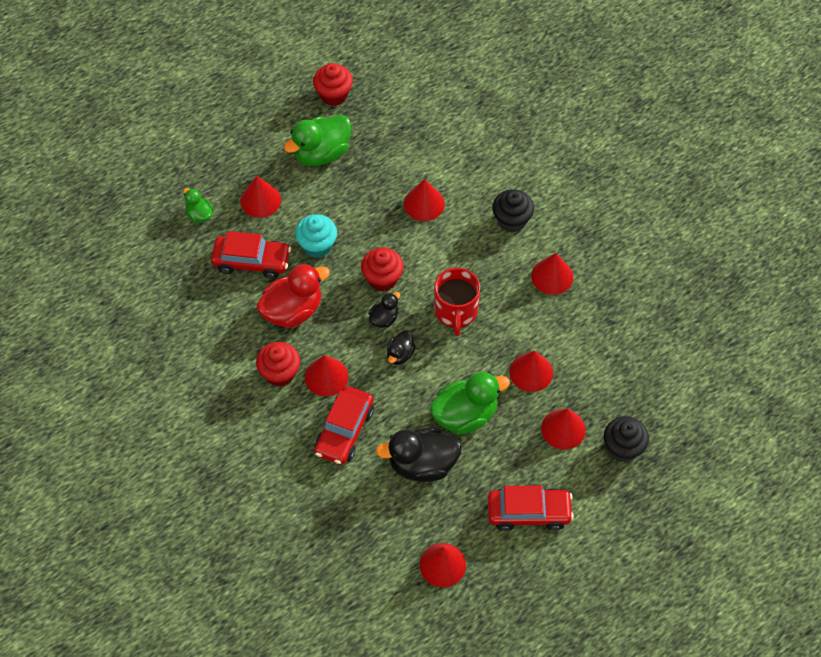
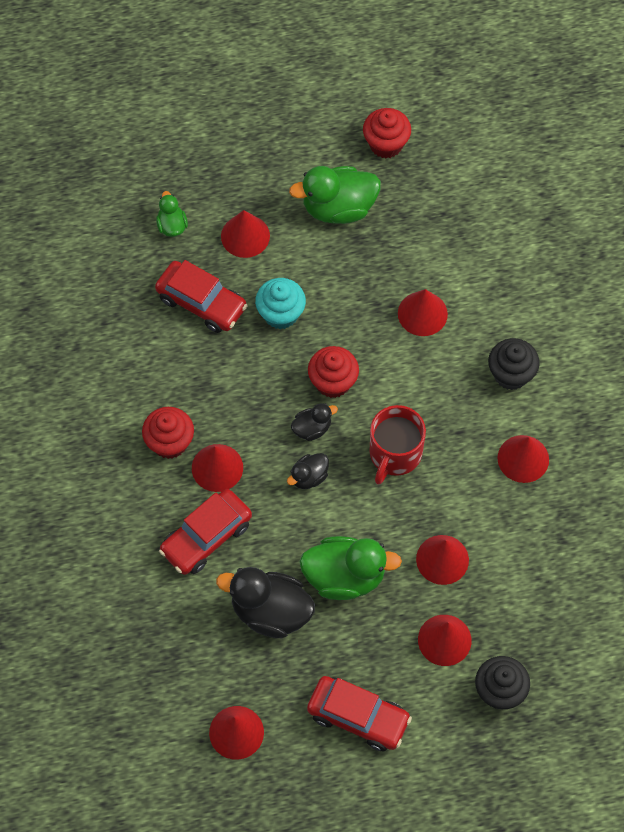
camera: 25 degrees right, 5 degrees up
(293, 310) = (218, 377): red duck -> none

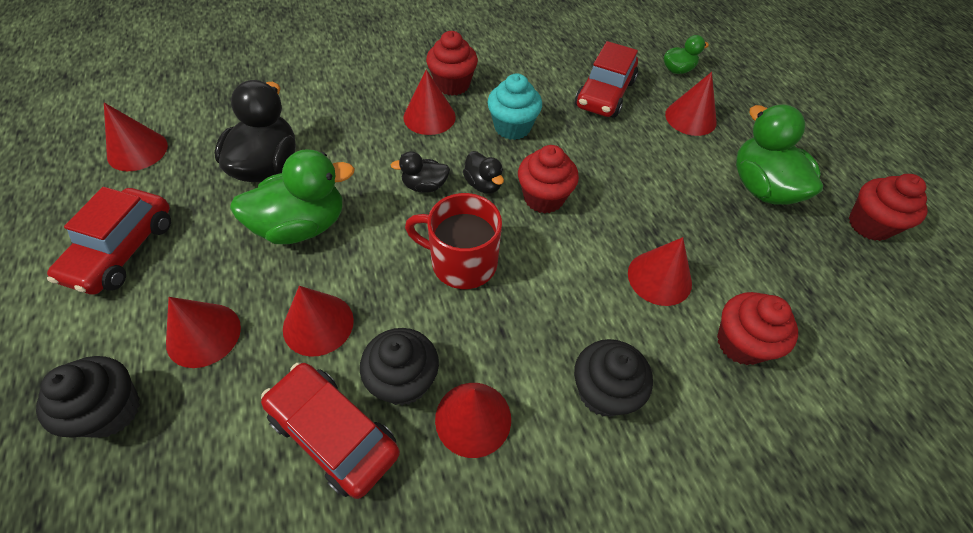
camera: 80 degrees right, 10 degrees down
(206, 537) = (354, 115): red car -> red car (334, 434)
(280, 314) = (612, 150): turquoise cupcake -> turquoise cupcake (512, 127)
(309, 477) = (424, 186): black duck -> black duck turned 45 degrees counterclockwise
(345, 577) = (302, 225): green duck -> green duck turned 105 degrees counterclockwise
(482, 276) = (740, 343): none -> red cupcake
(493, 501) = (403, 381): none -> black cupcake

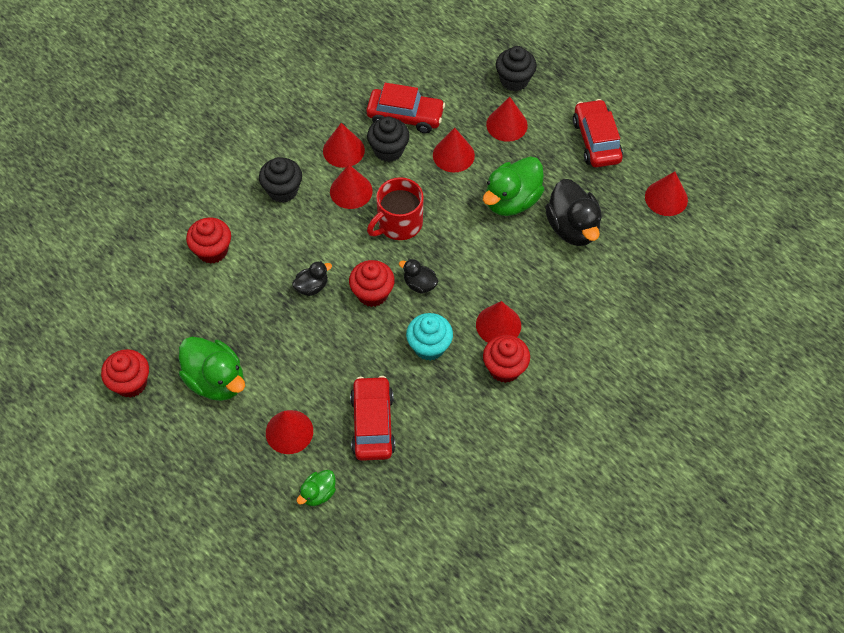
camera: 155 degrees right, 5 degrees up
(424, 186) = (458, 264): black duck -> black duck (312, 286)
(462, 262) = (399, 223): red mug -> red mug turned 150 degrees clockwise
(659, 278) = (272, 270): red cone -> red cone (351, 191)

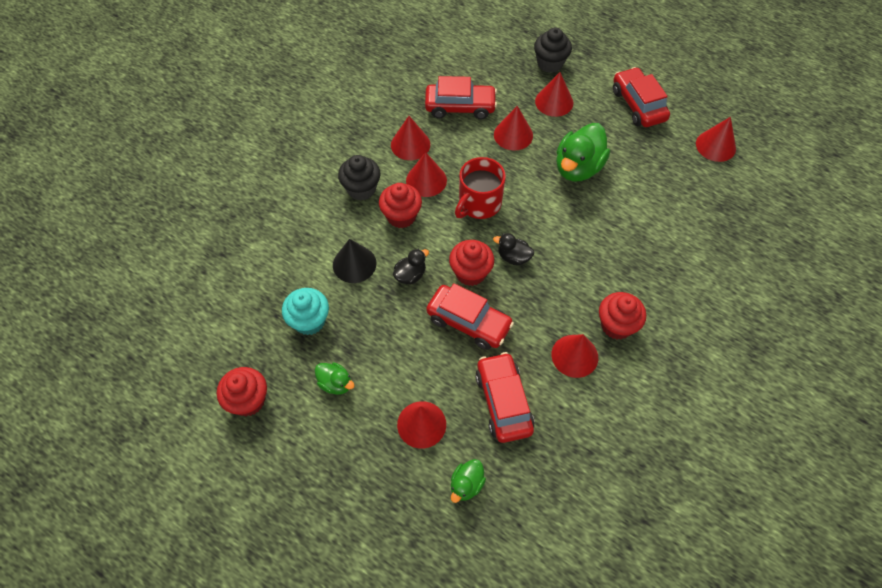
camera: 10 degrees left, 0 degrees up
(212, 250) = (305, 255): red cupcake -> red cupcake (401, 216)
(216, 380) = (335, 383): green duck -> green duck, size x0.52
(259, 267) = (354, 264): none -> black cone
(358, 342) = (469, 322): none -> red car
(388, 150) = (452, 139): black cupcake -> none
(429, 346) = (538, 315): turquoise cupcake -> turquoise cupcake (309, 321)
(498, 325) = (598, 284): red cone -> red cone (574, 356)
(572, 228) = (640, 184): black duck -> none

